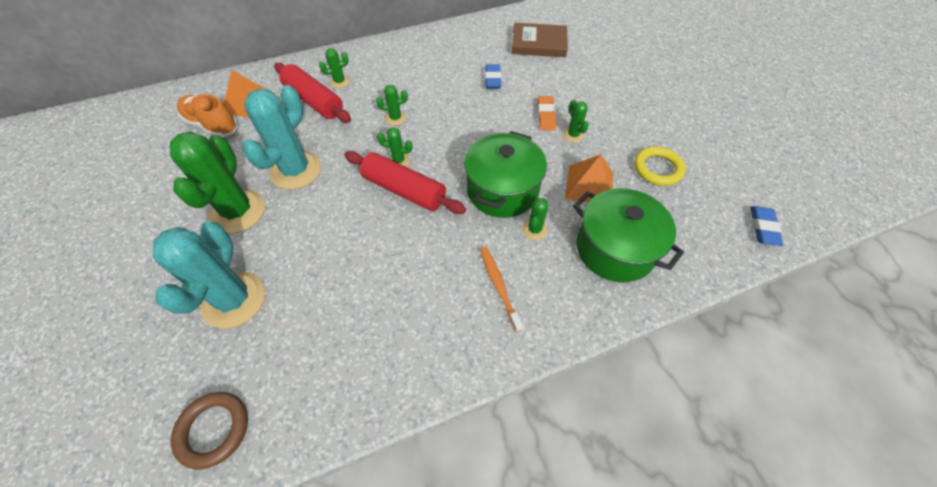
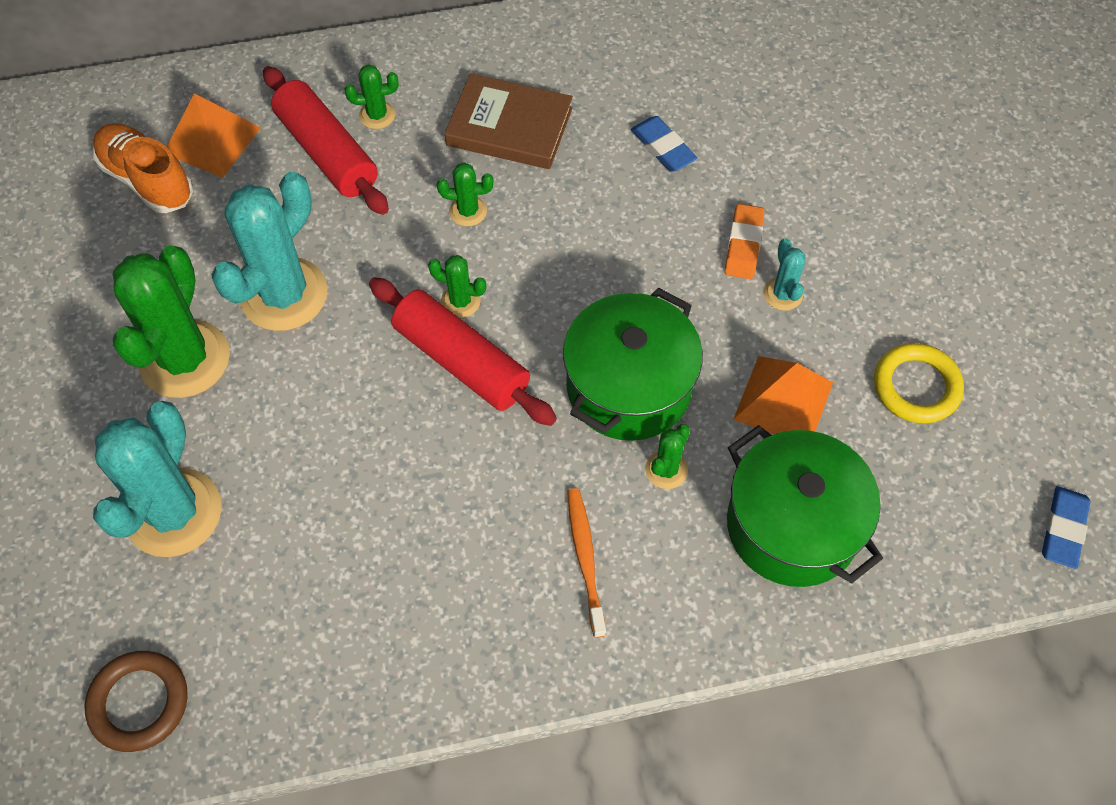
camera: 10 degrees right, 5 degrees up
(492, 79) = (663, 148): blue eraser -> blue eraser turned 45 degrees counterclockwise
(539, 44) = (772, 75): brown book -> brown book (509, 127)
(573, 135) = (783, 294): green cactus -> turquoise cactus

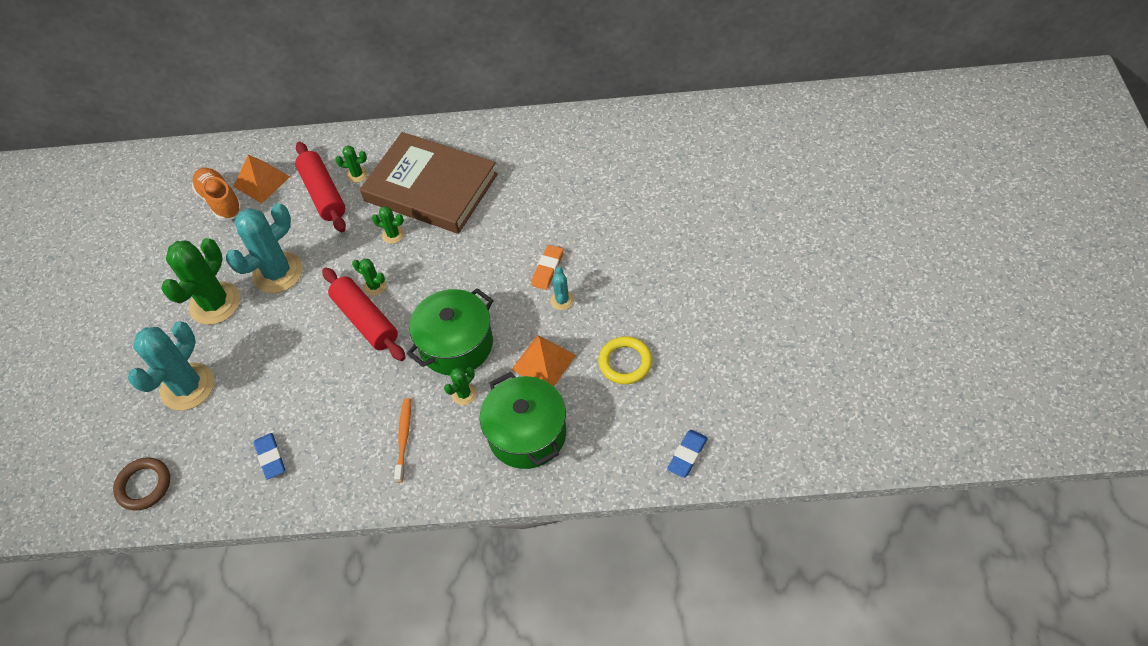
camera: 15 degrees right, 5 degrees down
(509, 127) = (431, 187): brown book -> brown book, size x1.69
(663, 148) = (517, 207): blue eraser -> blue eraser (270, 457)

